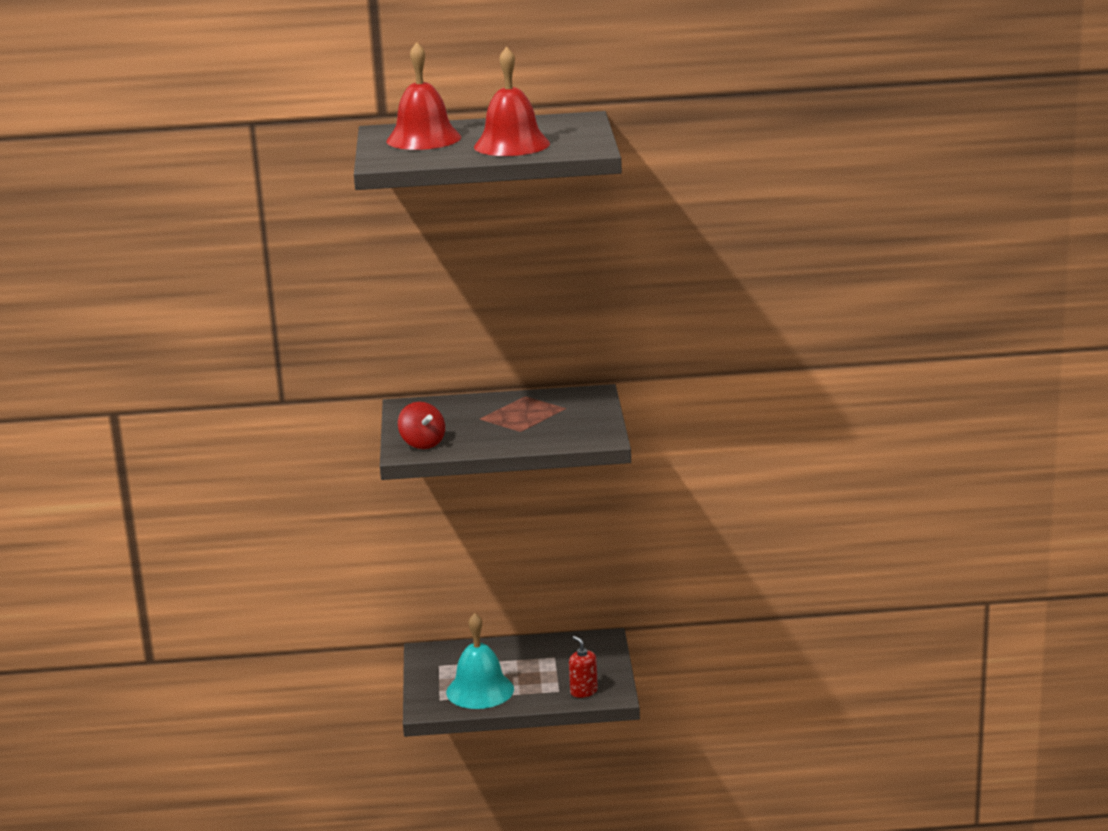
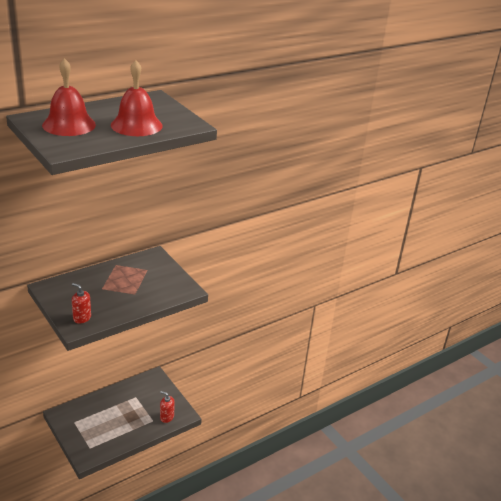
camera: 35 degrees left, 10 degrees up
(422, 444) = (82, 318): red spinning top -> red soap dispenser
(480, 690) = (109, 434): turquoise bell -> none

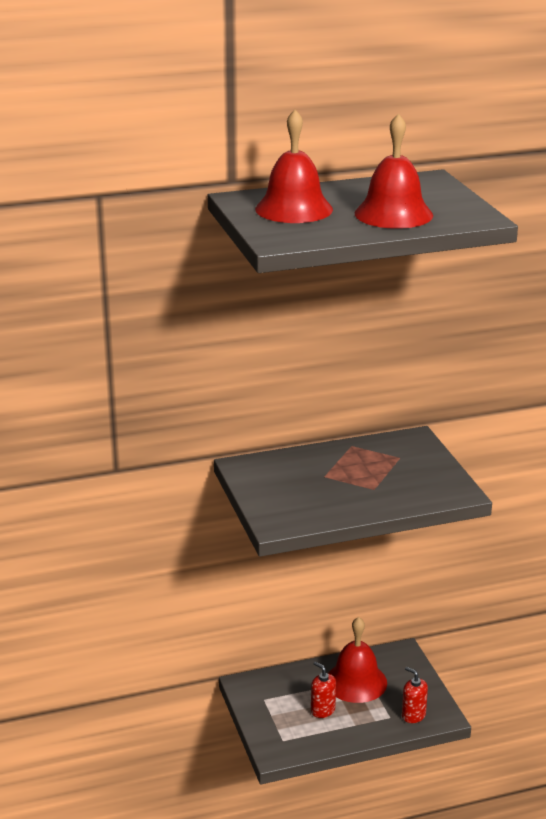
camera: 20 degrees right, 5 degrees down
(82, 318) = (287, 512): red soap dispenser -> red soap dispenser (322, 710)
(129, 400) = (356, 682): none -> red bell

